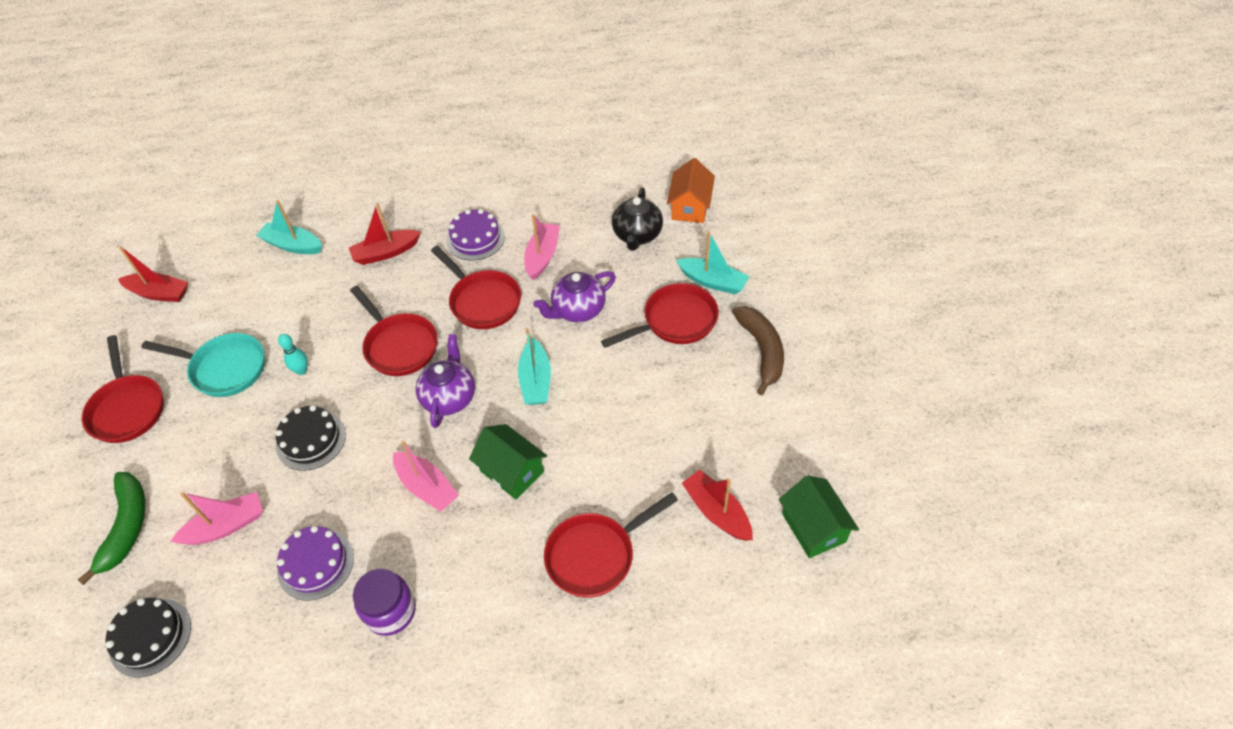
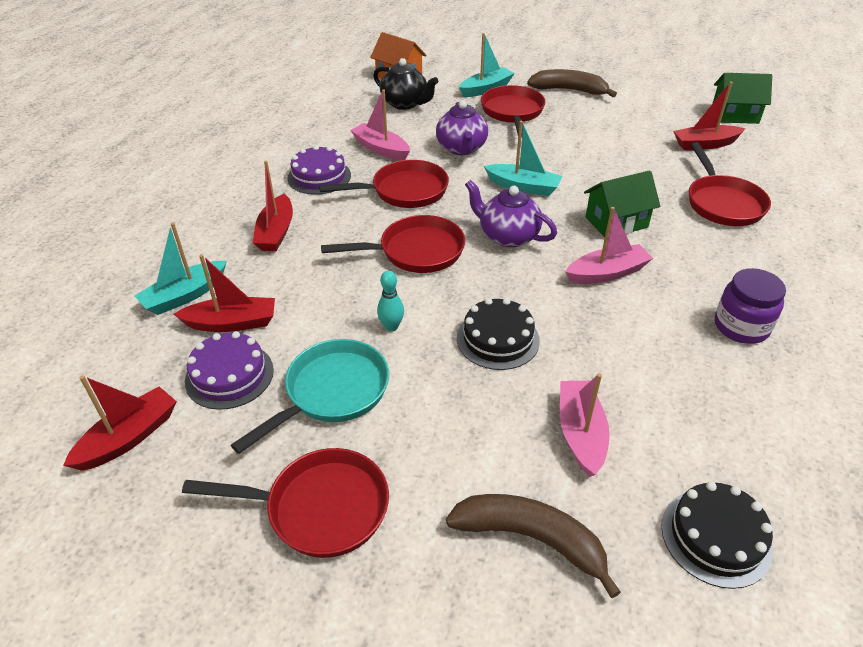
camera: 65 degrees left, 10 degrees down
(127, 527) = (531, 538): green banana -> brown banana
(274, 284) = (232, 323): none -> red boat
(315, 564) = (665, 367): purple cake -> purple cake (229, 375)

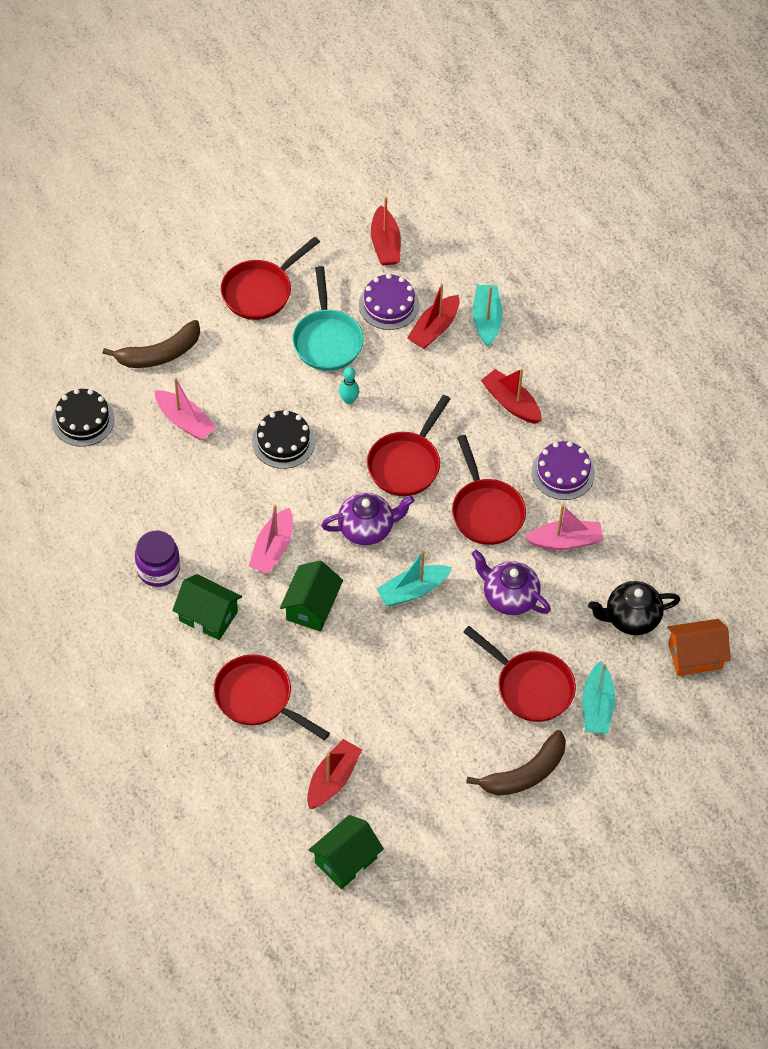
camera: 130 degrees right, 15 degrees up
(404, 191) = (486, 511): red pan -> red pan turned 45 degrees counterclockwise
(719, 268) = (208, 616): none -> green house

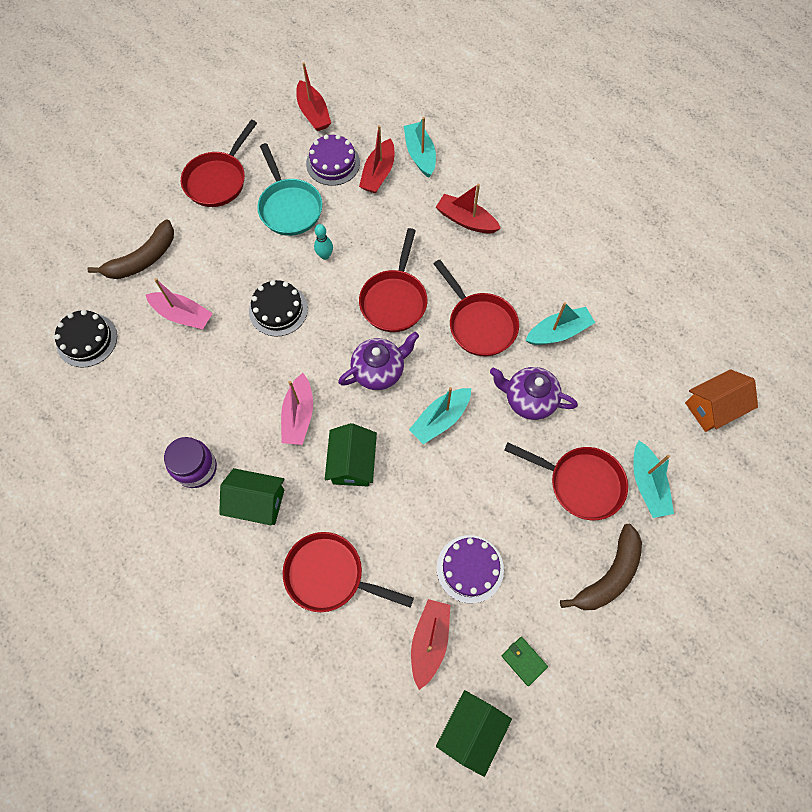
camera: 15 degrees left, 10 degrees up
(415, 820) = (524, 661): none -> green wallet
(563, 473) = (533, 270): purple cake -> purple cake (470, 568)
(565, 541) = (558, 332): pink boat -> turquoise boat
(631, 618) = (643, 388): black teapot -> none

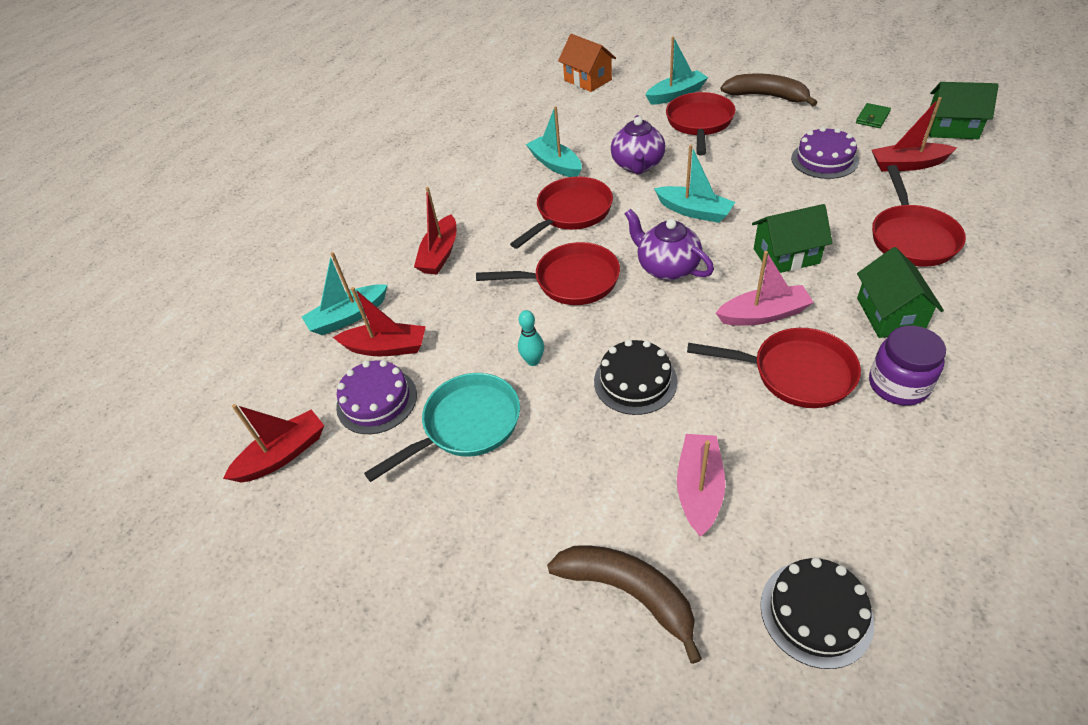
camera: 100 degrees left, 20 degrees down
(218, 180) = (438, 539): red pan -> red pan (795, 373)

